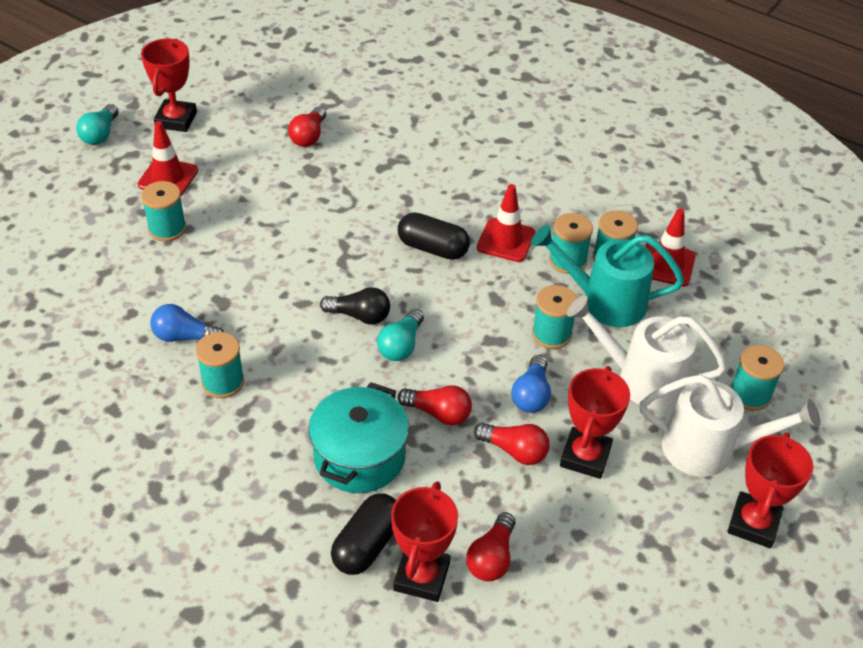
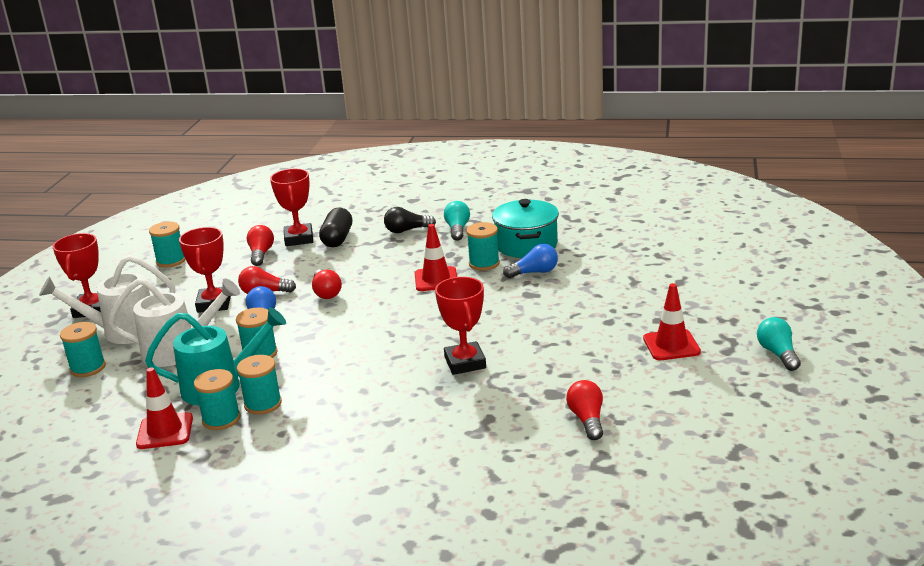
camera: 160 degrees right, 20 degrees down
(167, 229) = (624, 316): turquoise spool -> turquoise spool (171, 261)
(176, 120) = (731, 388): red trophy -> red trophy (465, 363)
(359, 316) = (419, 318): black light bulb -> black light bulb (407, 230)
(359, 456) = (366, 263): turquoise pot -> turquoise pot (526, 245)
(401, 345) = (376, 313): turquoise light bulb -> turquoise light bulb (457, 229)
(433, 248) = (391, 374): black capsule -> none
(438, 413) = (326, 292): red light bulb -> red light bulb turned 105 degrees counterclockwise
(506, 240) = (328, 400): red traffic cone -> red traffic cone (436, 279)

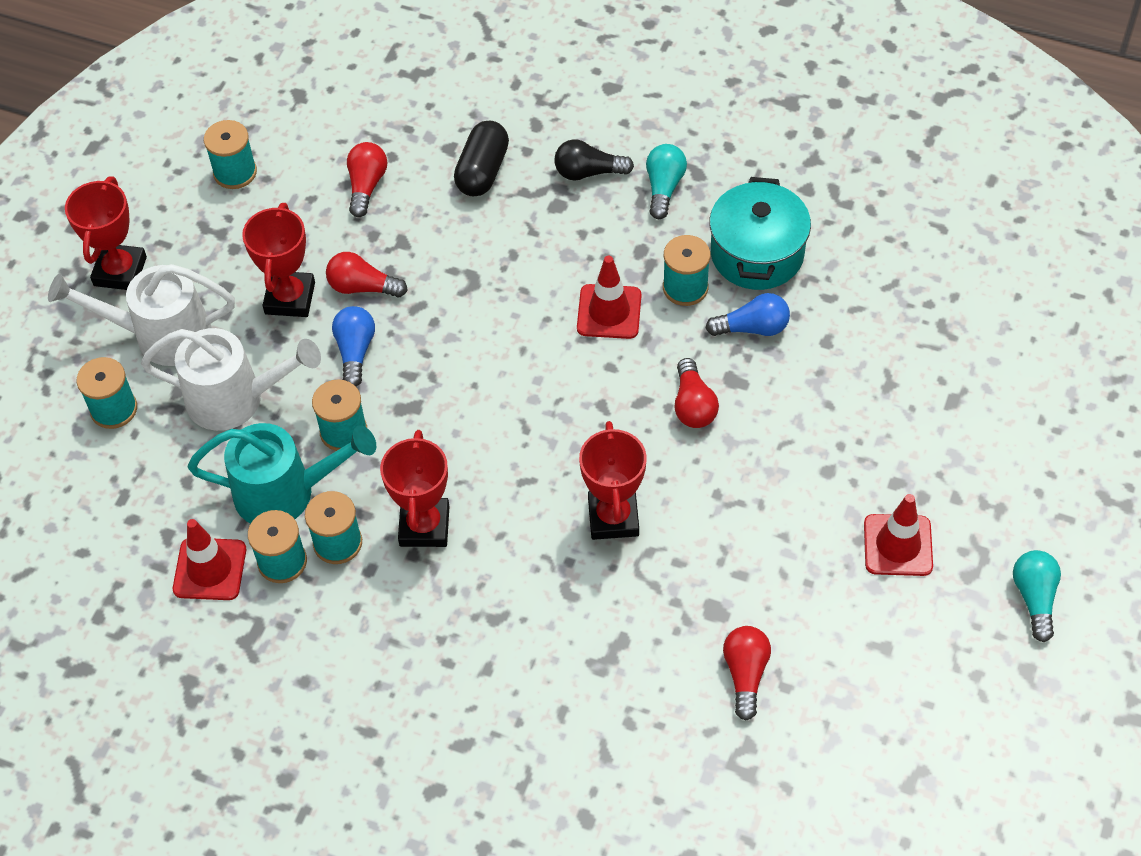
camera: 10 degrees right, 30 degrees up
(299, 239) = (426, 157): red trophy -> red trophy (424, 526)
(326, 292) = (449, 308): red light bulb -> red light bulb (693, 405)

